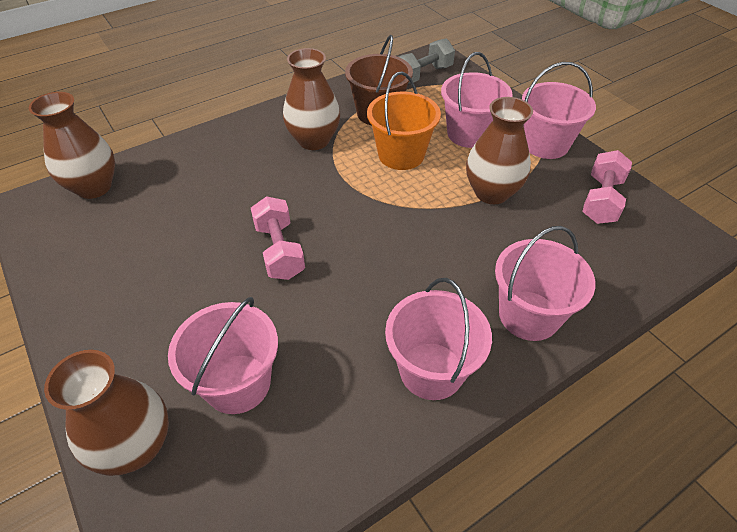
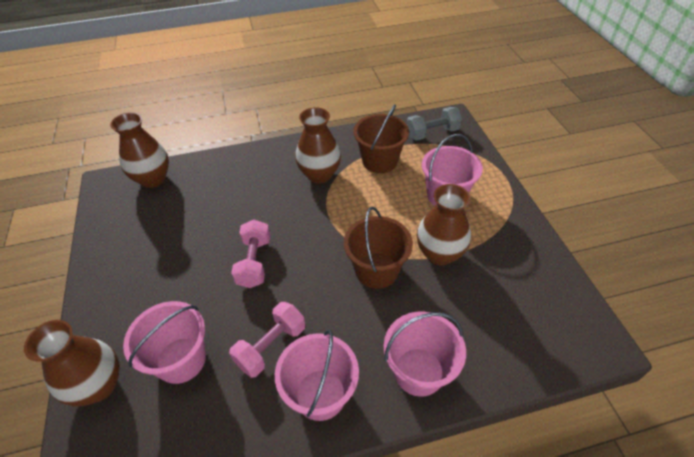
camera: 20 degrees right, 0 degrees up
(401, 155) = (381, 202): orange bucket -> none
(431, 225) = (376, 270): none -> brown bucket
(545, 144) = (507, 220): pink bucket -> none
(601, 200) = (532, 284): pink dumbbell -> pink dumbbell (271, 346)

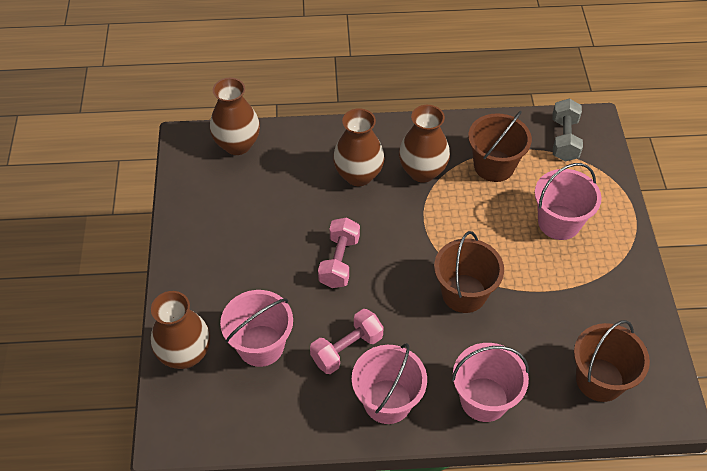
camera: 10 degrees right, 5 degrees up
(432, 133) = (564, 139): grey dumbbell -> grey dumbbell turned 75 degrees counterclockwise
(439, 254) = (534, 287): brown vase -> brown vase (358, 175)
(524, 328) = (599, 380): none -> brown bucket

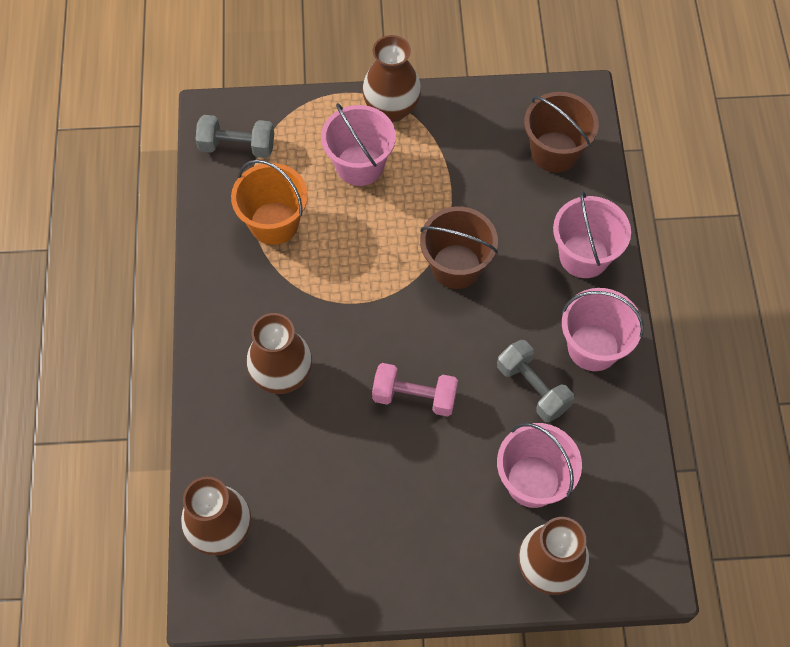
camera: 90 degrees left, 10 degrees up
(347, 349) = (532, 388): pink dumbbell -> grey dumbbell
(422, 171) = (279, 301): brown vase -> brown vase (391, 108)
(494, 166) = (274, 223): brown bucket -> orange bucket

